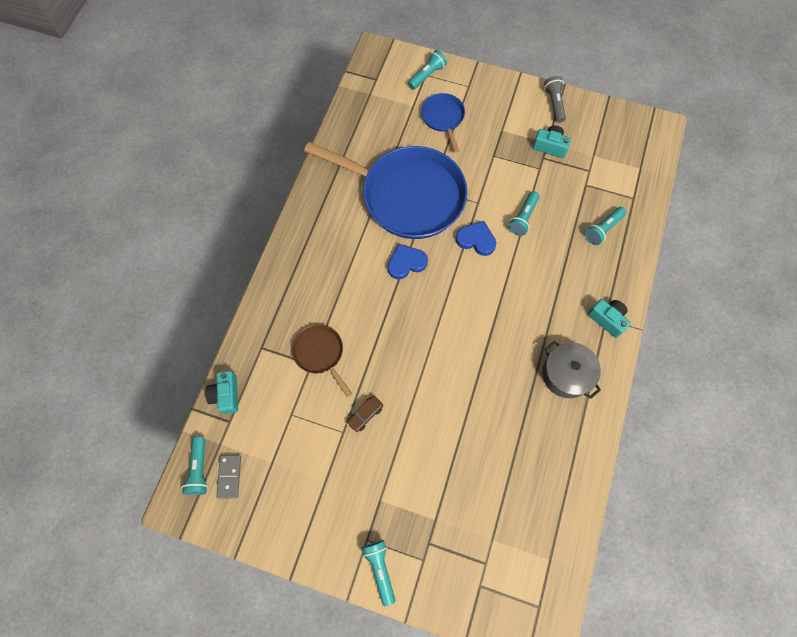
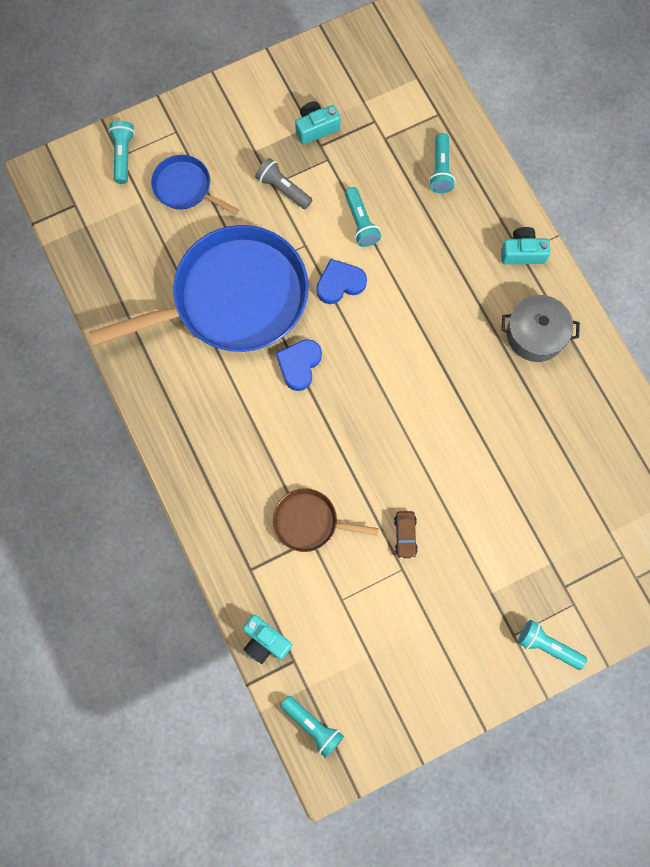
camera: 45 degrees left, 5 degrees up
(229, 476) = (345, 704): grey domino -> none
(554, 103) = (277, 78): grey flashlight -> grey flashlight (283, 189)

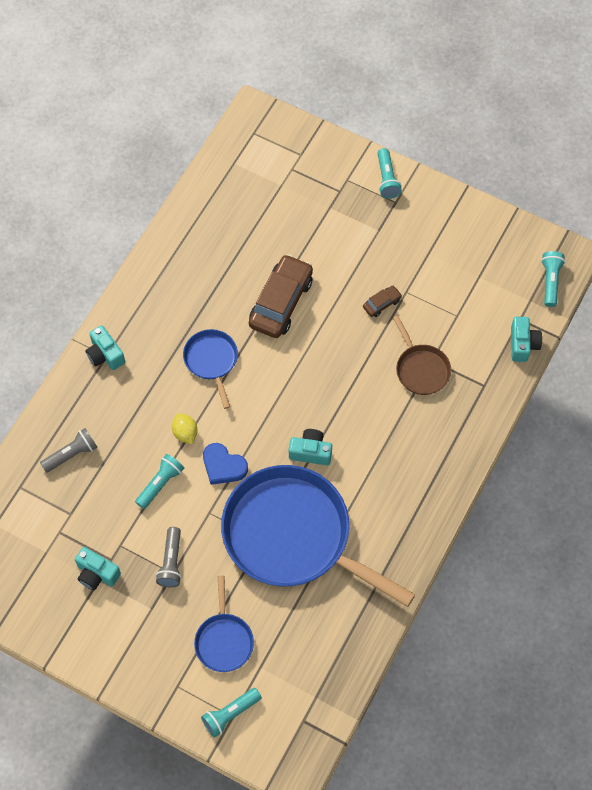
camera: 125 degrees left, 10 degrees down
(299, 365) = (310, 452): blue heart -> turquoise camera
(395, 272) = (185, 433): none -> yellow lemon
(440, 170) = (72, 454): turquoise flashlight -> grey flashlight
(452, 339) = (211, 361): none -> blue pan
(472, 441) = (281, 302): none -> brown car
(535, 334) = (167, 308): grey pot -> none

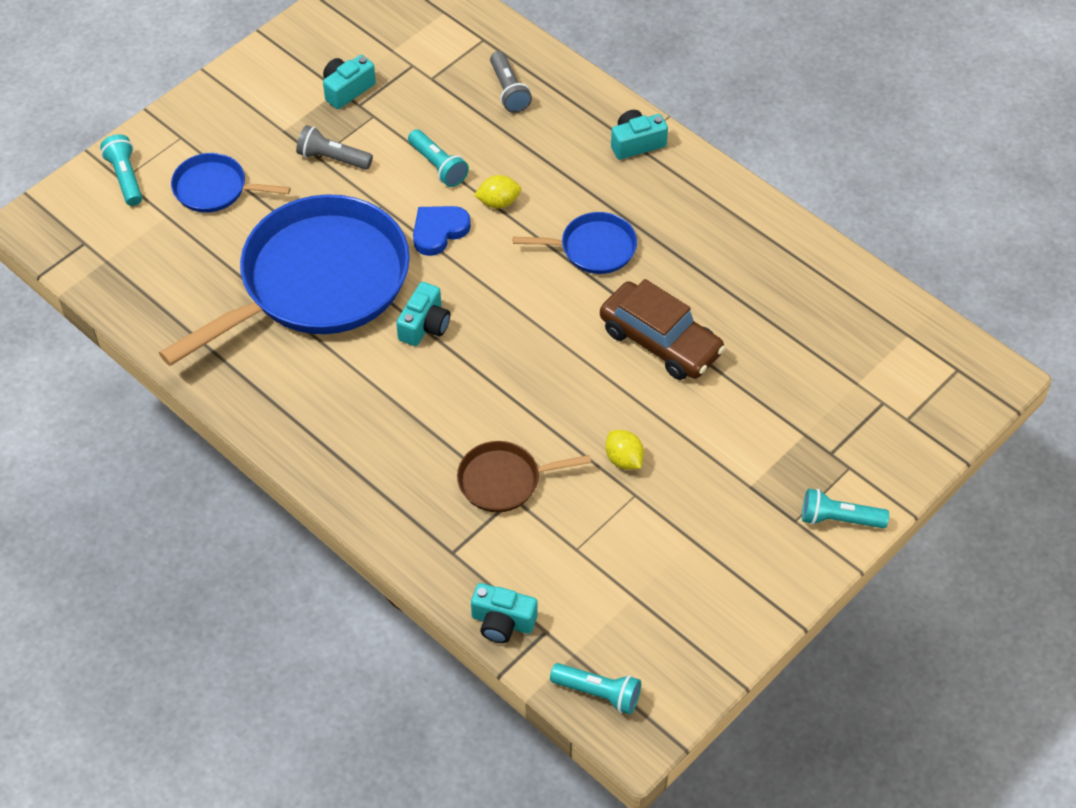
camera: 105 degrees right, 10 degrees down
(382, 304) = (624, 459): brown car -> yellow lemon

